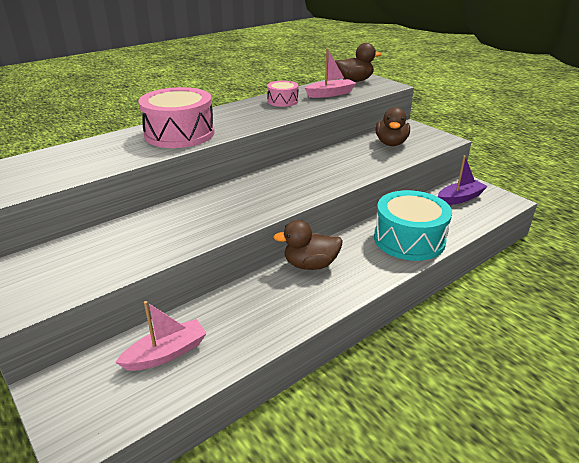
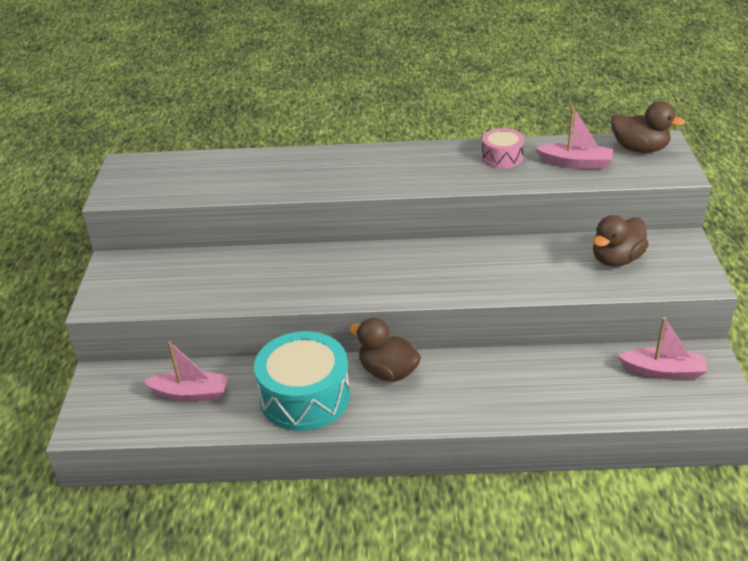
camera: 40 degrees right, 5 degrees up
(179, 134) = (341, 172): pink drum -> none
(409, 239) = (525, 393): turquoise drum -> turquoise drum (305, 396)
(460, 198) = (663, 371): purple boat -> pink boat

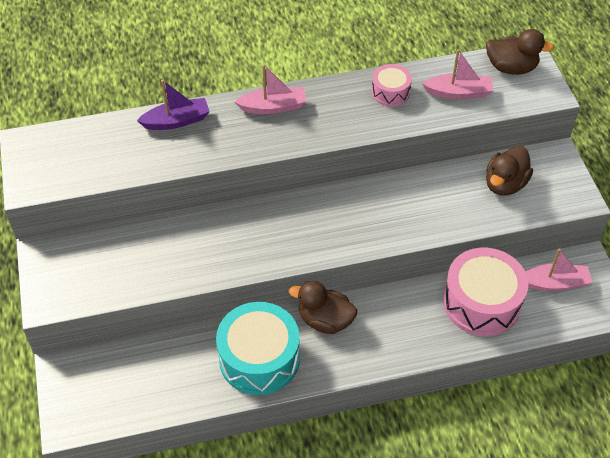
camera: 15 degrees left, 15 degrees up
(190, 393) = (155, 372): pink boat -> pink boat (273, 107)
(276, 161) = (176, 121): none -> purple boat
(571, 378) = (481, 302): none -> pink drum

